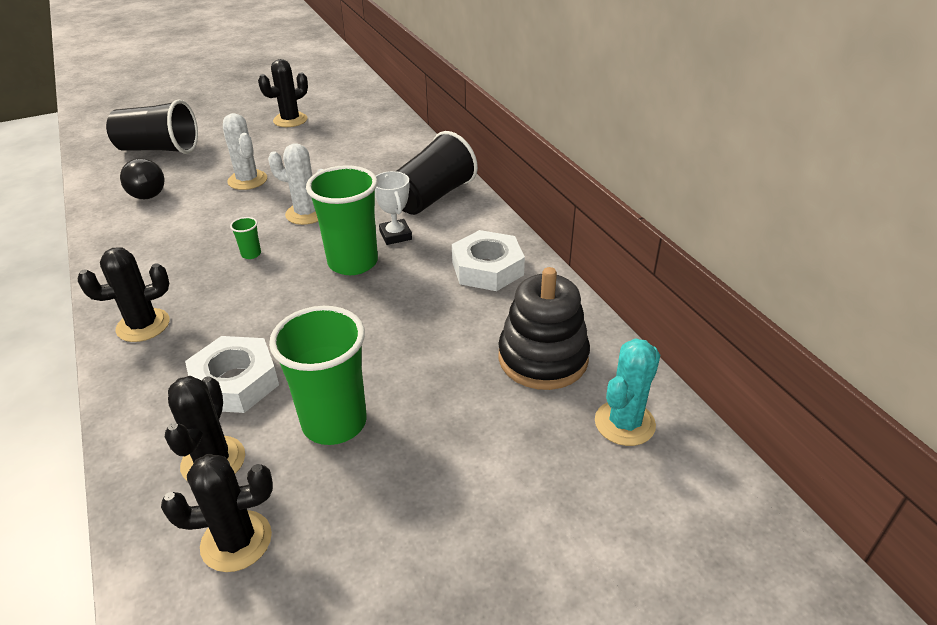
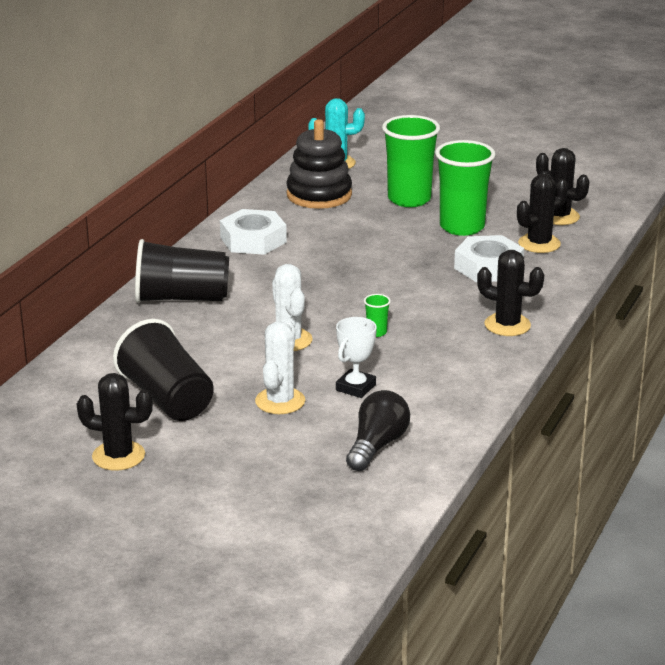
camera: 130 degrees left, 10 degrees down
(159, 149) = (299, 500): black cup -> black cup (167, 398)
(353, 262) = (322, 288): green cup -> green cup (409, 199)
(395, 235) = (262, 288): white trophy -> white trophy (355, 387)

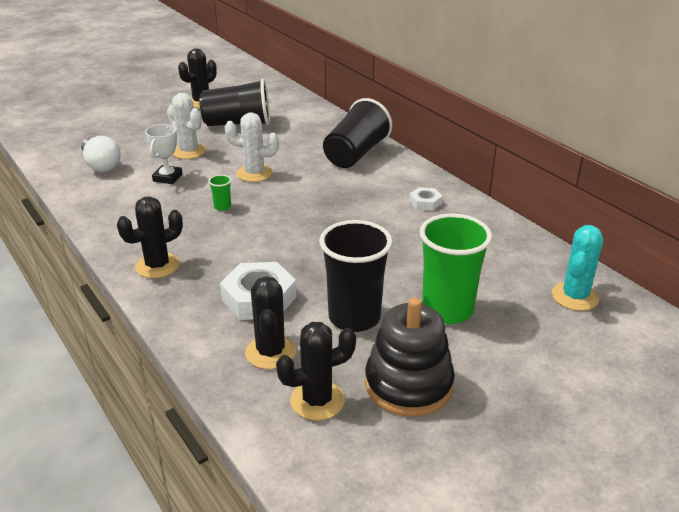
camera: 120 degrees right, 5 degrees up
(253, 240) = (425, 202): white nut -> white nut, size x0.52
(319, 195) = (496, 260): black stacking toy -> black stacking toy (408, 385)
(355, 387) = (167, 178): white trophy -> white trophy turned 45 degrees clockwise
(377, 445) = (101, 165): black light bulb -> white light bulb
(462, 227) = (354, 317): green cup -> black cup

